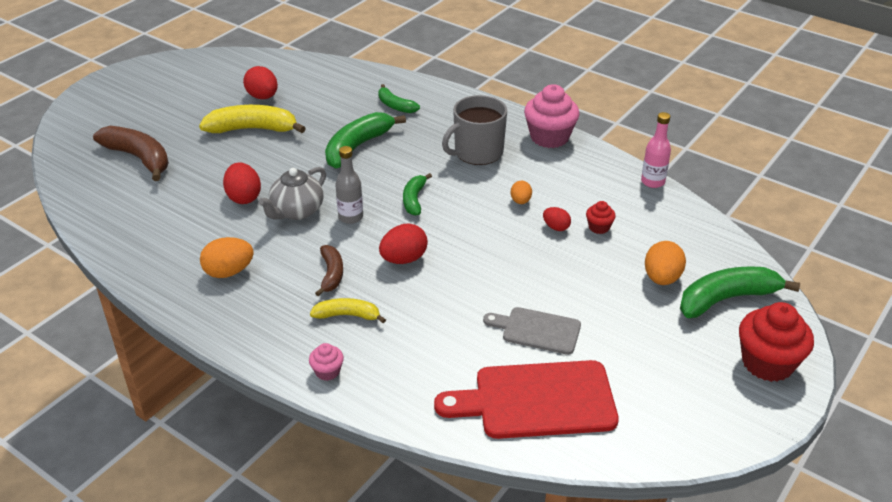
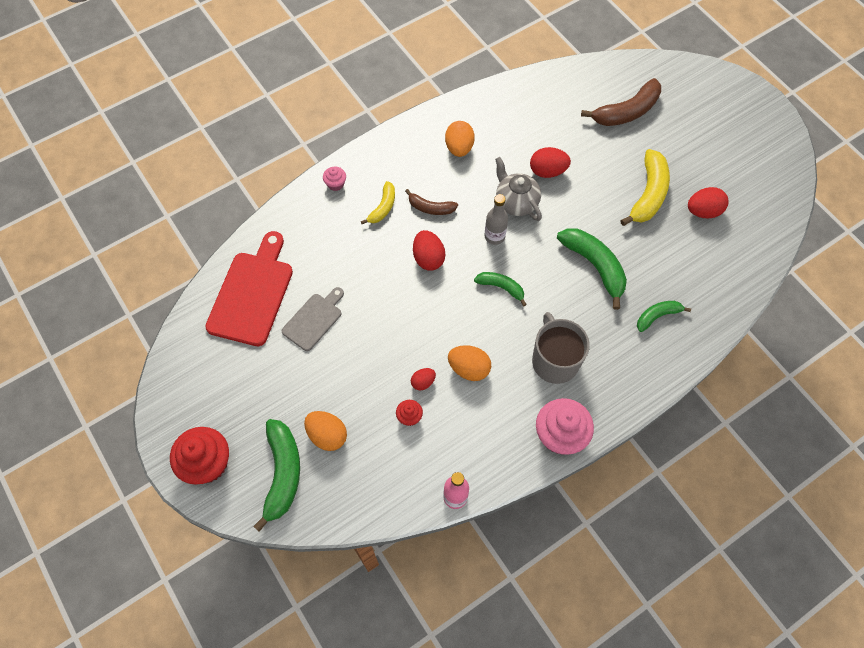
camera: 110 degrees right, 25 degrees up
(520, 201) = (469, 369): orange egg -> orange egg, size x1.67

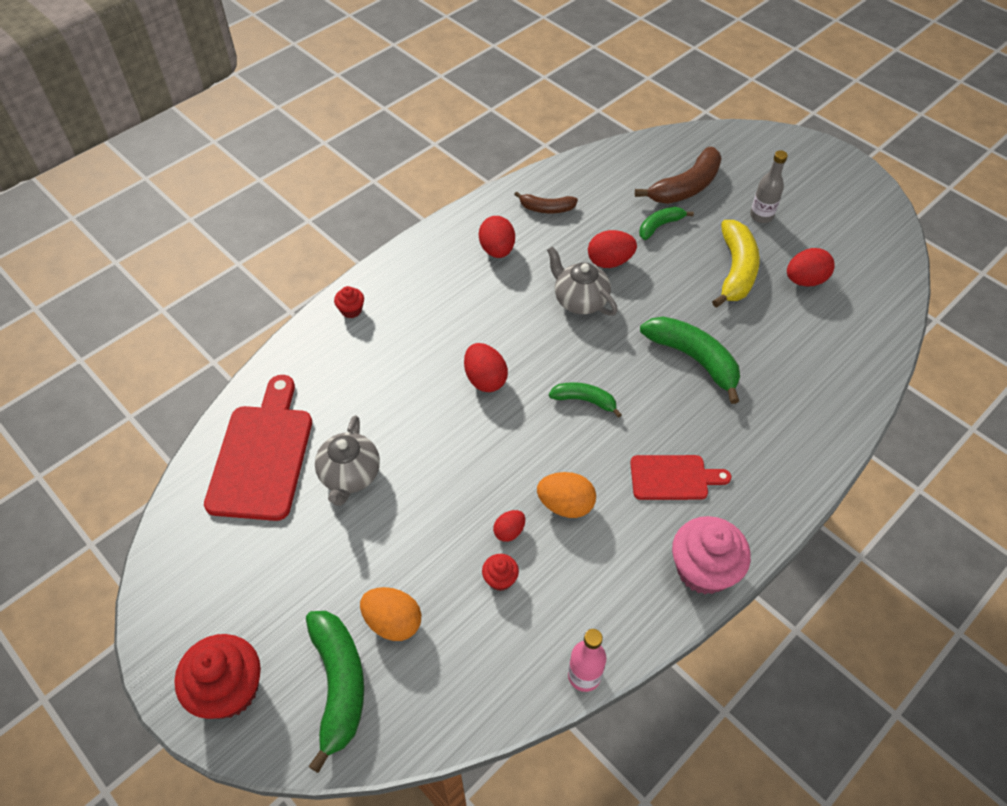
camera: 10 degrees left, 10 degrees down
(314, 320) = (350, 475): grey cutting board -> grey teapot
(335, 184) = (351, 310): pink cupcake -> red cupcake
(383, 207) = (416, 329): yellow banana -> none
(430, 208) = (476, 321): brown banana -> brown banana (546, 208)
(459, 148) = (497, 250): orange egg -> red egg
(494, 236) = (562, 342): grey bottle -> grey bottle (761, 216)
(554, 360) = (673, 478): grey mug -> red cutting board
(657, 316) = (785, 405): green banana -> green banana (660, 226)

